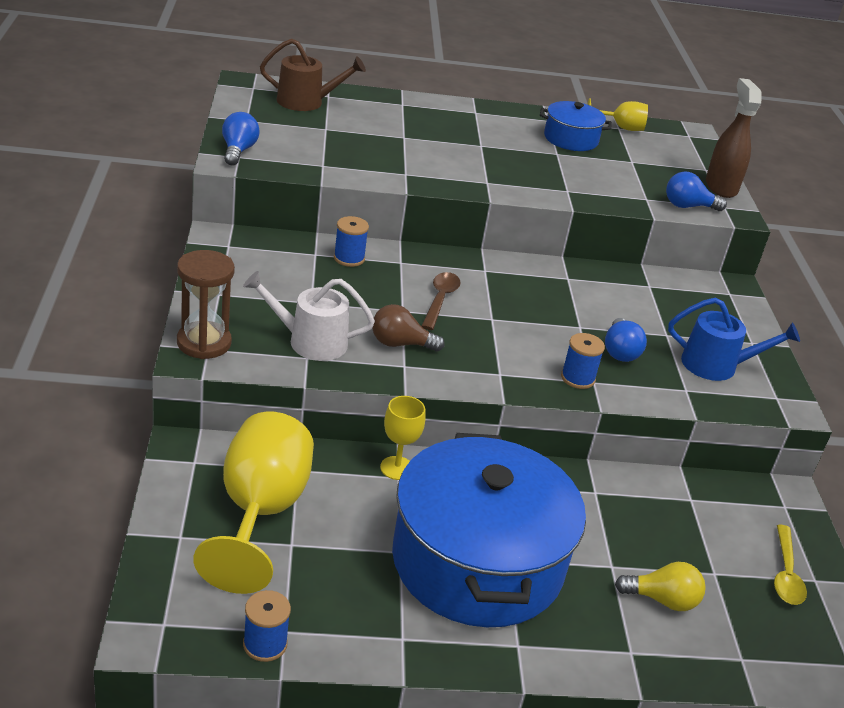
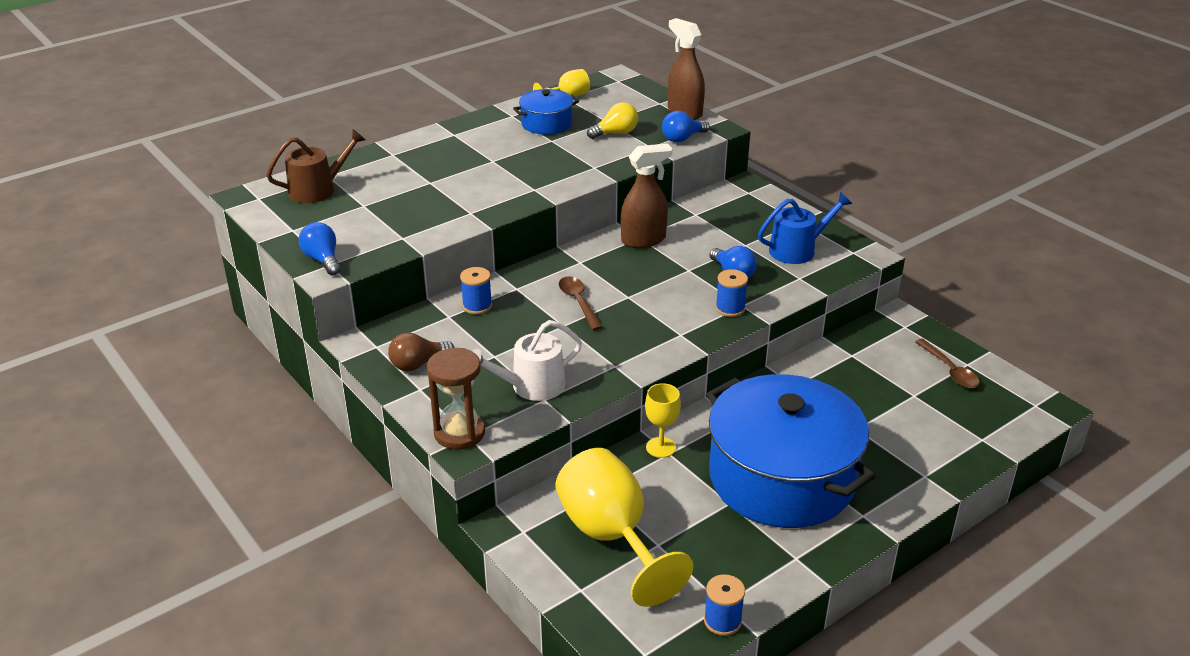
camera: 30 degrees left, 0 degrees up
(400, 344) = (593, 351): brown light bulb -> brown light bulb (418, 364)
(569, 282) = (644, 240): none -> brown spray bottle
(662, 600) = (906, 431): yellow light bulb -> yellow light bulb (616, 133)
(786, 574) = (949, 370): yellow spoon -> brown spoon

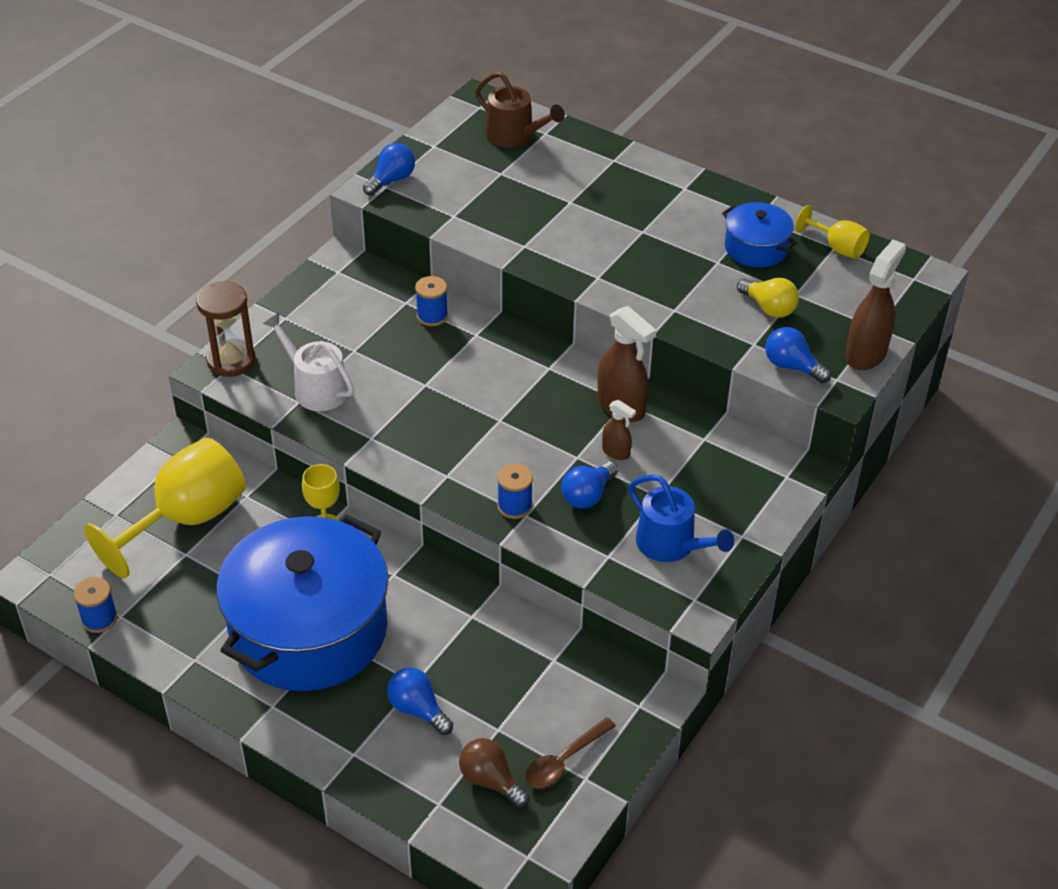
camera: 70 degrees right, 10 degrees up
(418, 364) = (321, 305): brown light bulb -> brown light bulb (490, 781)
(578, 302) = (471, 385): brown spoon -> none
(692, 252) = (616, 452): none -> brown spray bottle
(885, 432) = (418, 709): none -> blue light bulb

